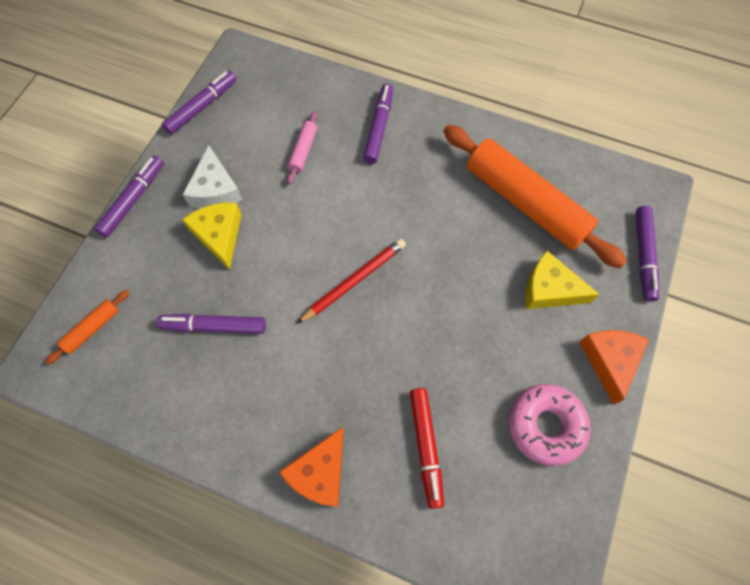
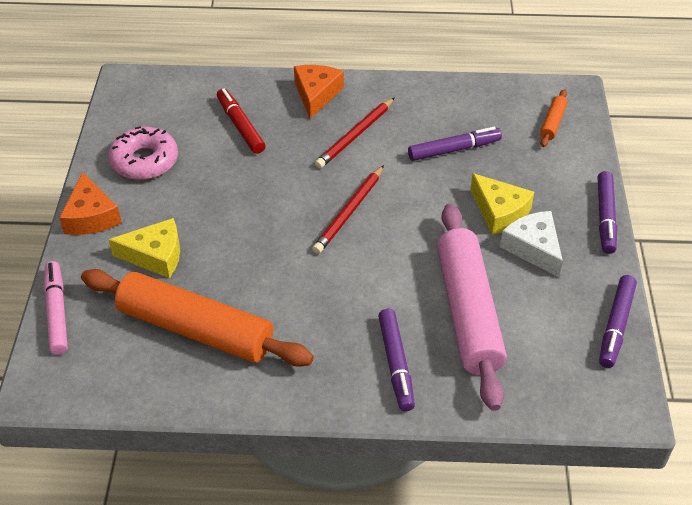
camera: 160 degrees right, 20 degrees down
(303, 151) = (468, 312): pink rolling pin -> pink rolling pin, size x2.40
(304, 384) = (355, 135): none -> red pencil
(643, 256) = (57, 312): purple marker -> pink marker

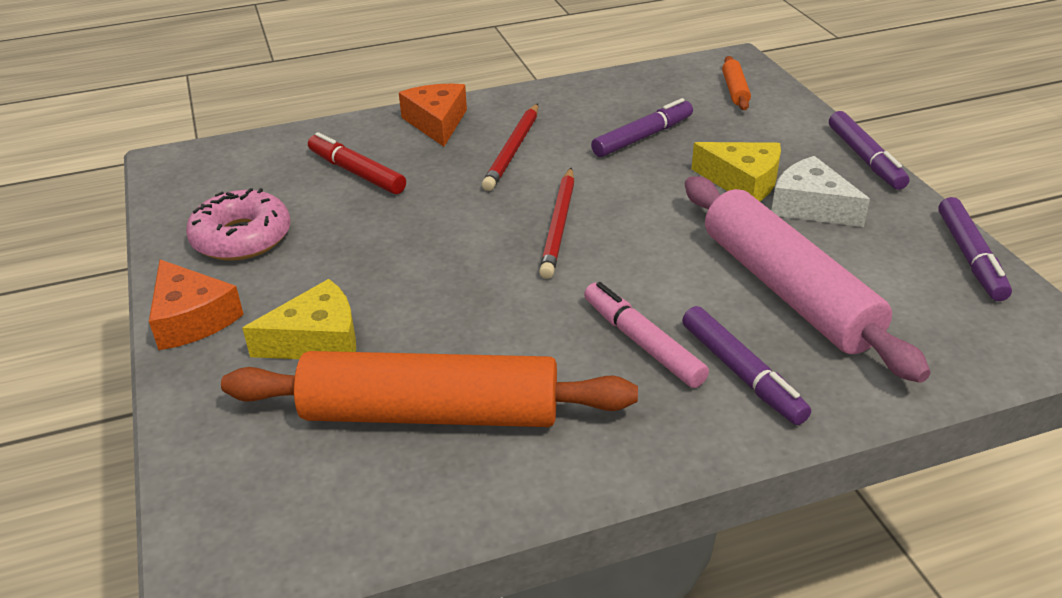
camera: 20 degrees left, 10 degrees down
(57, 312) = (194, 453): pink marker -> pink marker (642, 343)

